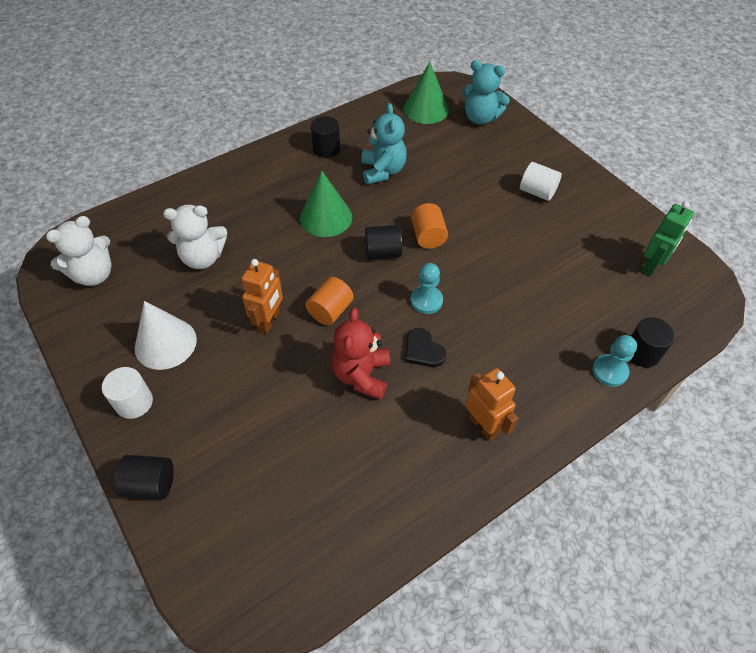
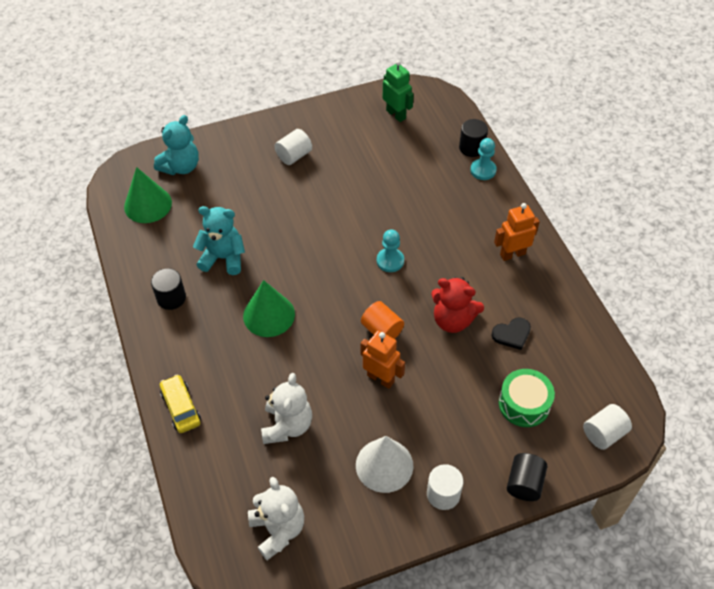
camera: 75 degrees left, 0 degrees up
(212, 183) = (181, 407): none -> yellow car
(228, 574) = (603, 433): none -> white cylinder
(259, 469) = (524, 404): none -> green drum
(383, 252) = (327, 279): black cylinder -> none
(423, 350) = (439, 274): black heart -> black heart (512, 334)
(428, 236) = (319, 243): orange cylinder -> none

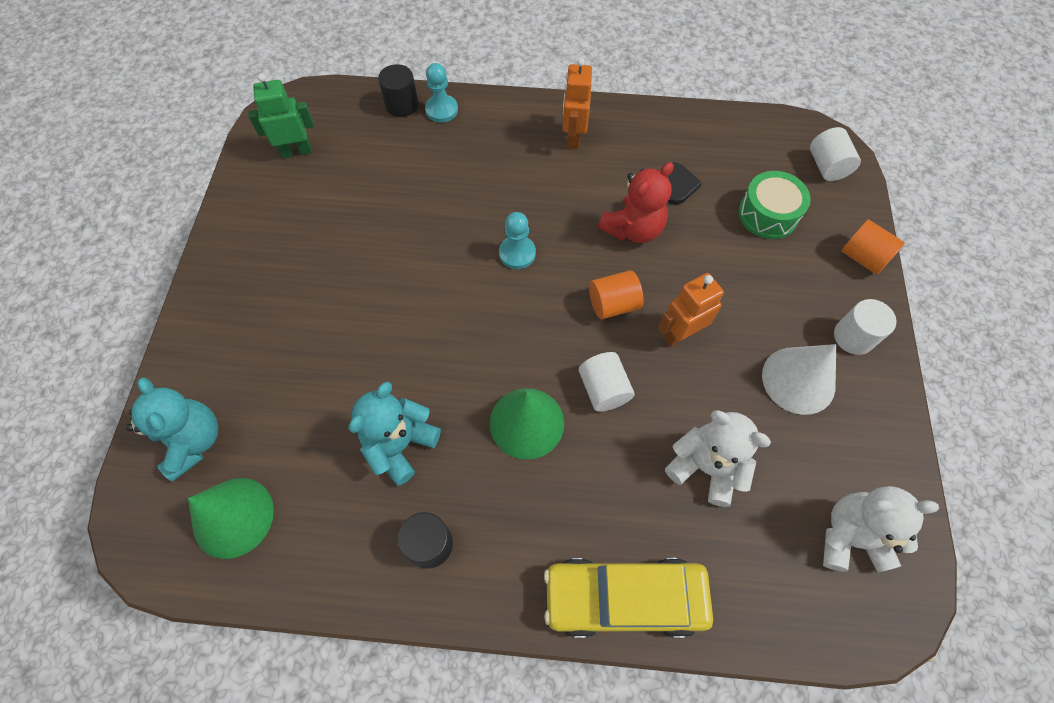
camera: 65 degrees left, 10 degrees up
(181, 407) = (624, 598): yellow car -> yellow car, size x1.71
(294, 156) = (281, 287): white cylinder -> white cylinder (603, 389)
(524, 483) = (862, 257): black cylinder -> orange cylinder

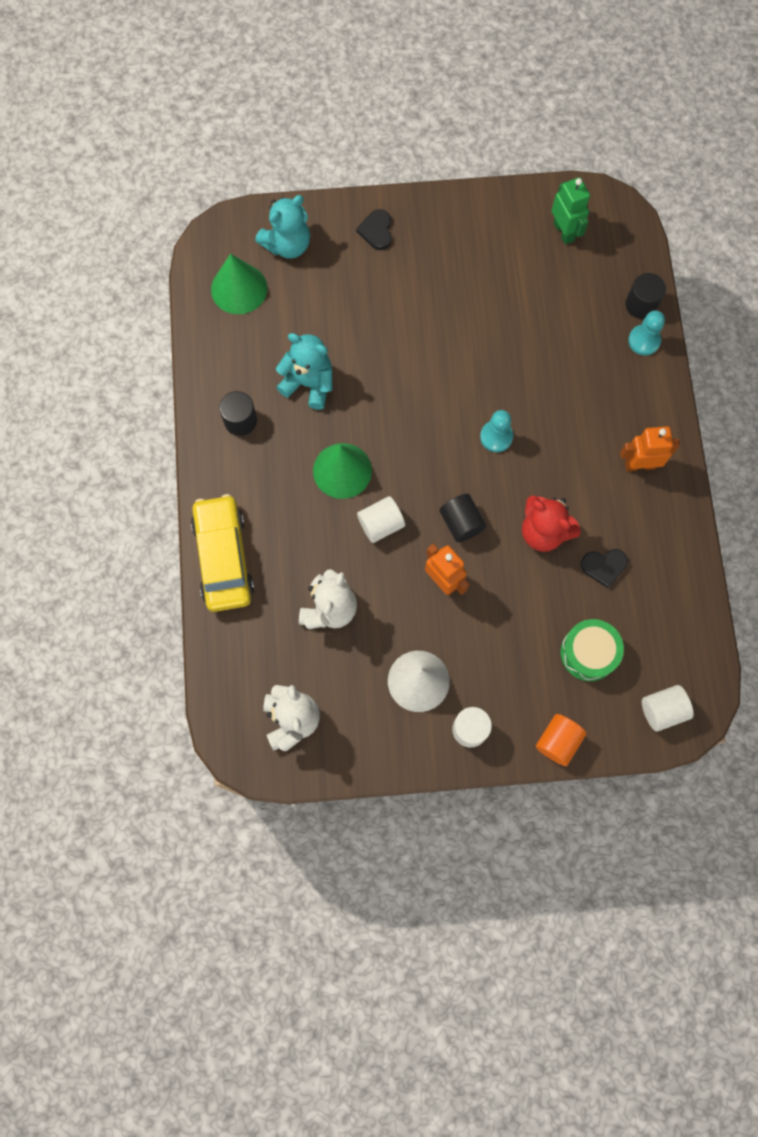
camera: 80 degrees right, 10 degrees up
(219, 331) = (376, 231): none -> black heart
(613, 304) = (461, 523): orange cylinder -> black cylinder

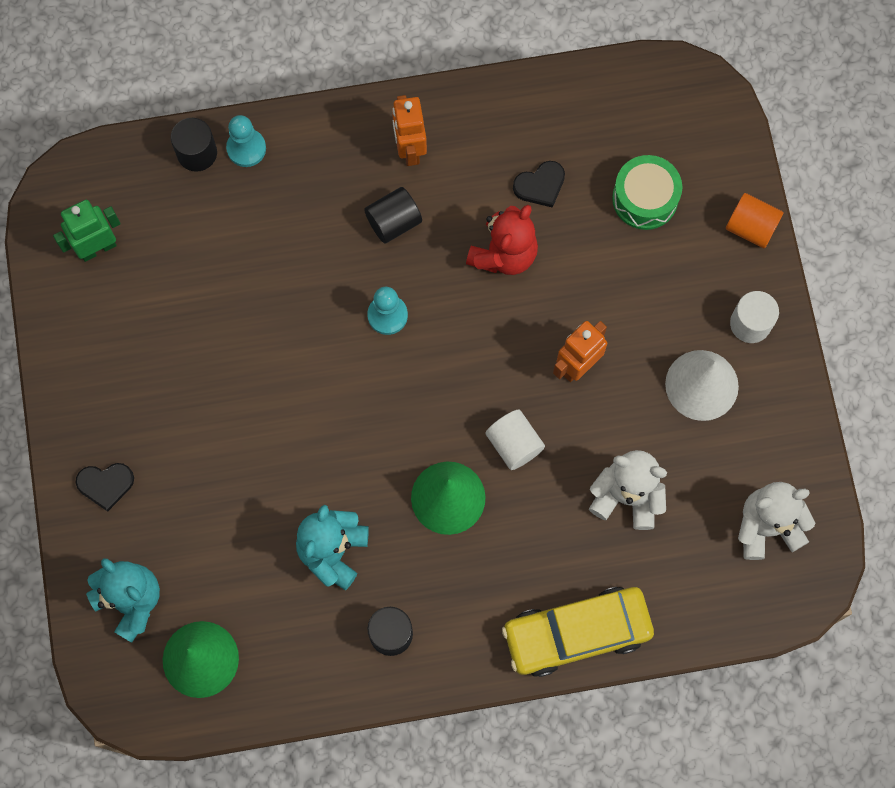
camera: 95 degrees left, 0 degrees up
(461, 523) = (502, 349): black cylinder -> black cylinder (393, 222)
(604, 566) = (540, 185): black heart -> black heart turned 75 degrees clockwise
(662, 710) = (700, 119): white cylinder -> none

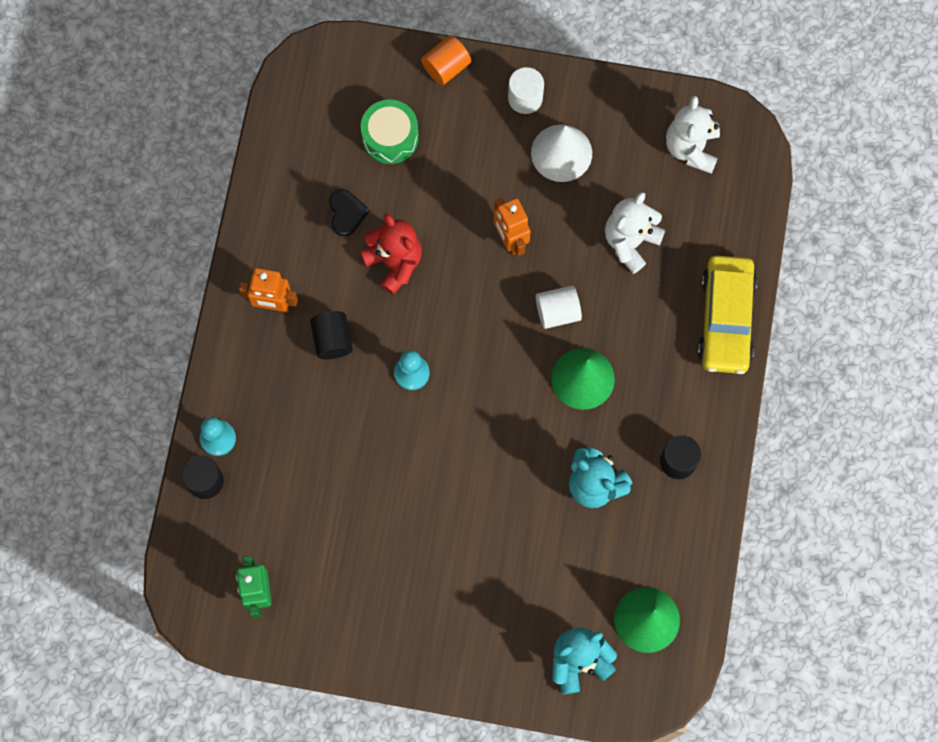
camera: 70 degrees left, 0 degrees up
(105, 484) = (472, 651): black heart -> none

